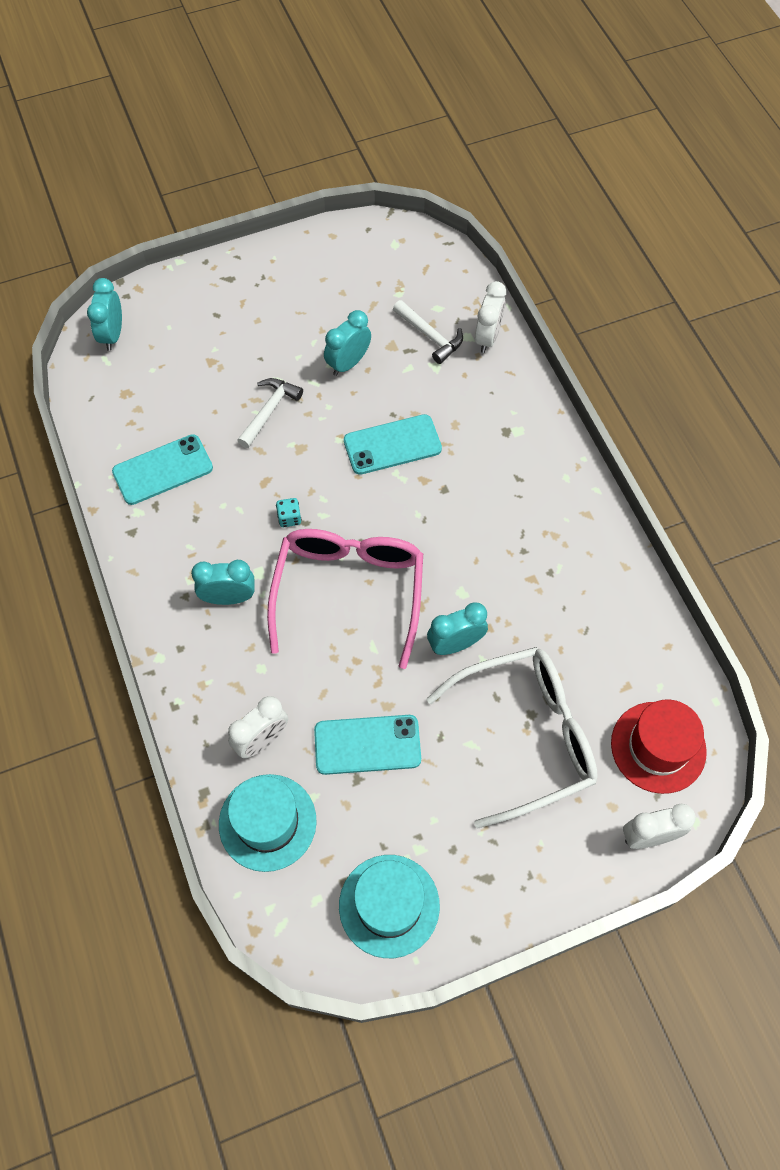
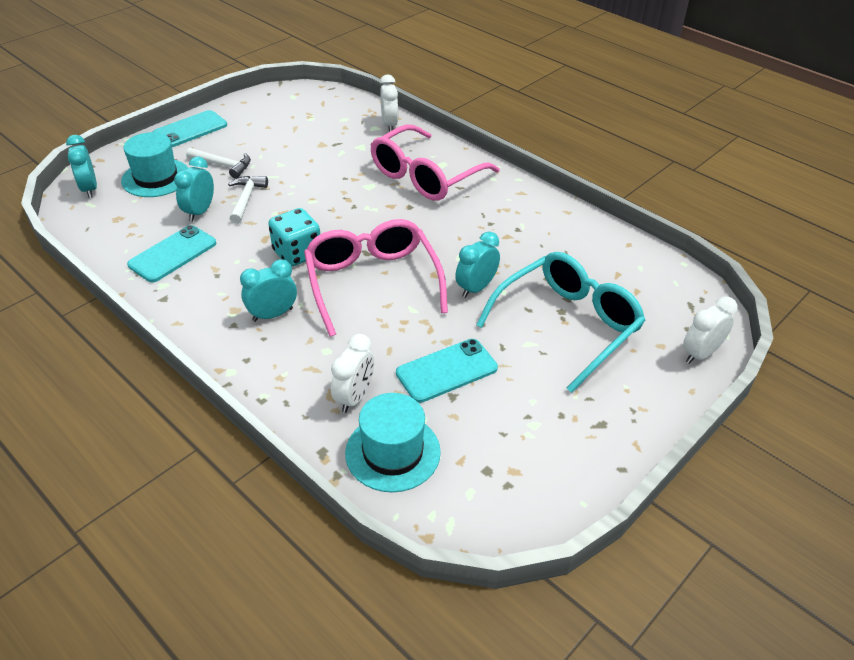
camera: 25 degrees left, 20 degrees down
(289, 518) = (297, 253): turquoise dice -> turquoise dice, size x2.12
(348, 363) = (294, 160): turquoise clock -> turquoise clock (200, 212)
(389, 905) = (535, 472): turquoise hat -> turquoise hat (156, 178)
(392, 445) = (355, 193): turquoise phone -> turquoise phone (190, 130)
(430, 336) = (347, 133): white hammer -> white hammer (223, 165)
(487, 445) = (425, 176): none -> pink glasses
(527, 736) = (567, 325): white glasses -> turquoise glasses
(658, 747) = (665, 300): red hat -> none

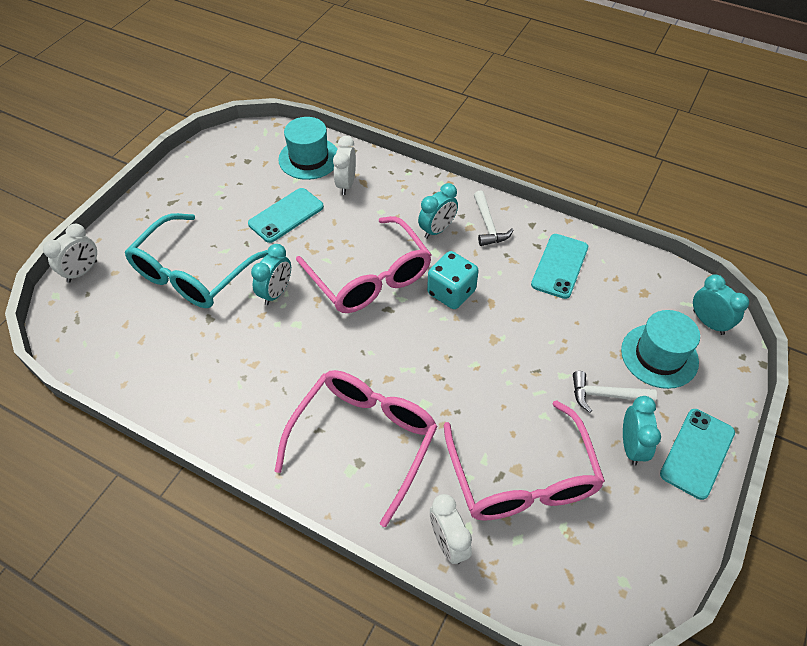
camera: 165 degrees right, 10 degrees up
(200, 212) = (575, 320): turquoise clock -> turquoise clock (631, 446)
(246, 199) = (543, 348): white hammer -> white hammer (488, 225)
(321, 140) = (522, 478): none -> pink glasses

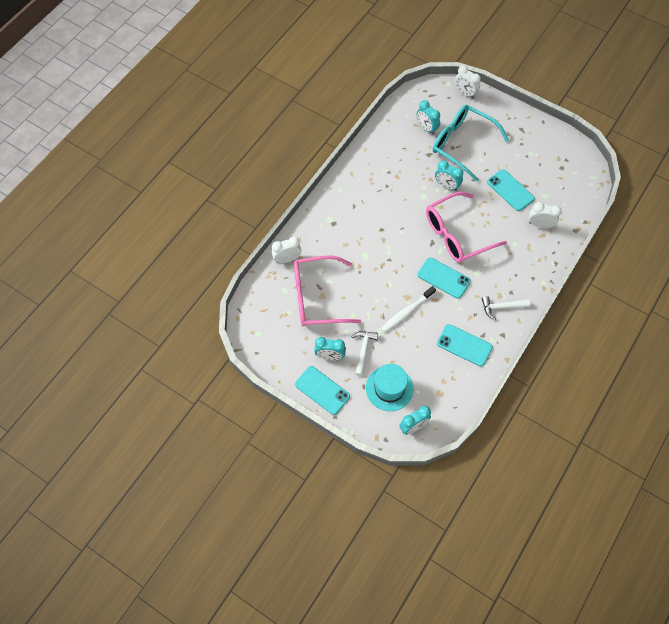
camera: 95 degrees right, 10 degrees up
(309, 158) = (565, 203): turquoise hat -> none
(364, 439) = (346, 226): pink glasses -> none
(437, 230) = (497, 275): turquoise clock -> turquoise clock (426, 128)
(451, 292) = (443, 278): turquoise dice -> turquoise phone
(521, 338) = (406, 312): none -> white toothbrush

